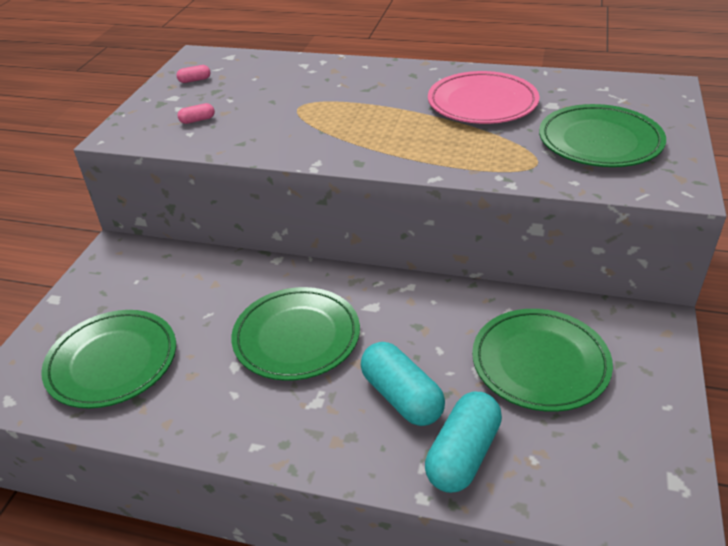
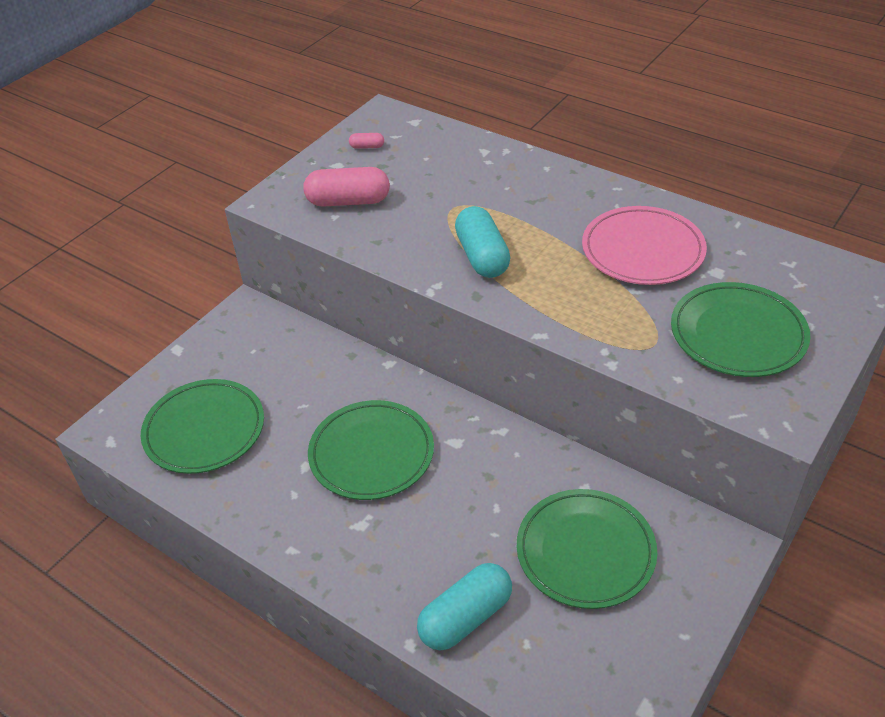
camera: 20 degrees right, 5 degrees up
(197, 120) = (348, 201): pink capsule -> pink capsule, size x2.25
(401, 397) = (438, 544): turquoise capsule -> turquoise capsule (482, 256)

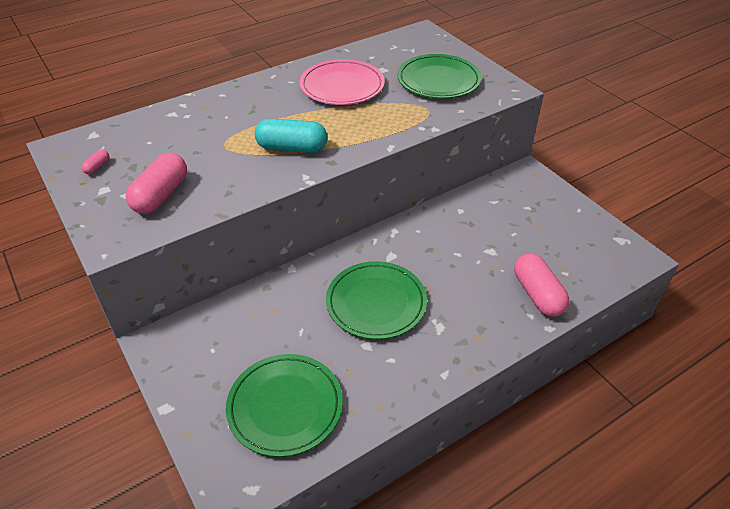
camera: 70 degrees left, 0 degrees up
(465, 617) = (537, 294): turquoise capsule -> pink capsule
(585, 551) = (508, 226): green plate -> none

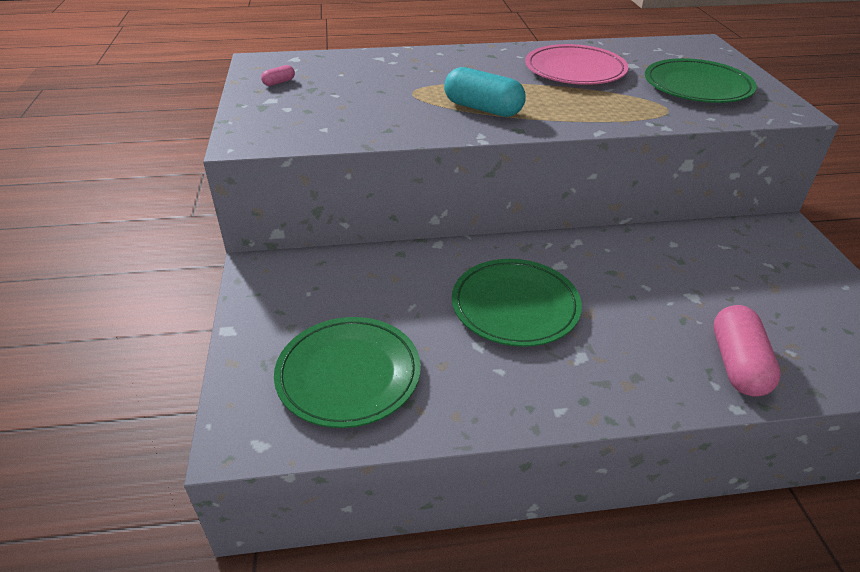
camera: 25 degrees right, 5 degrees down
(161, 195) = (320, 116): pink capsule -> none

